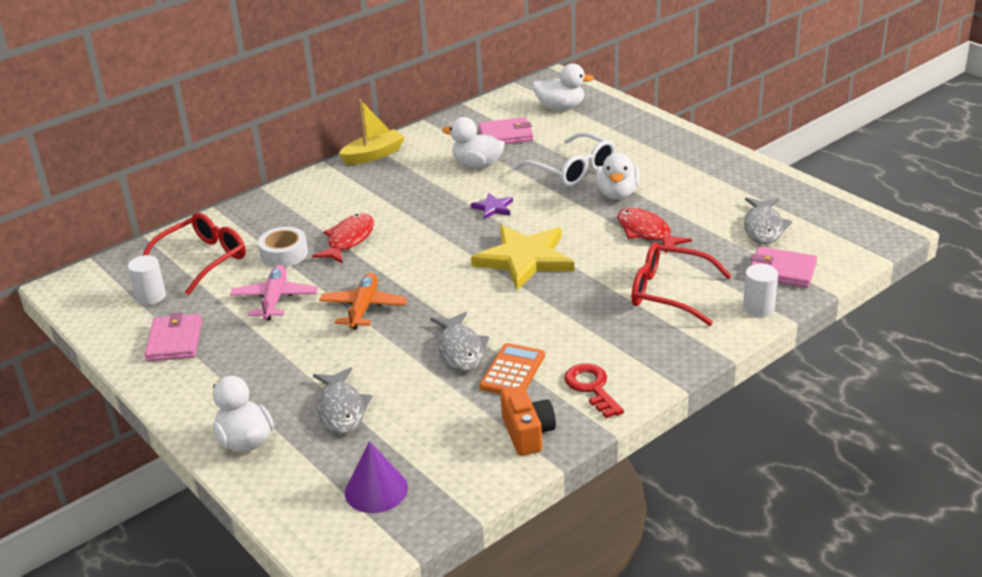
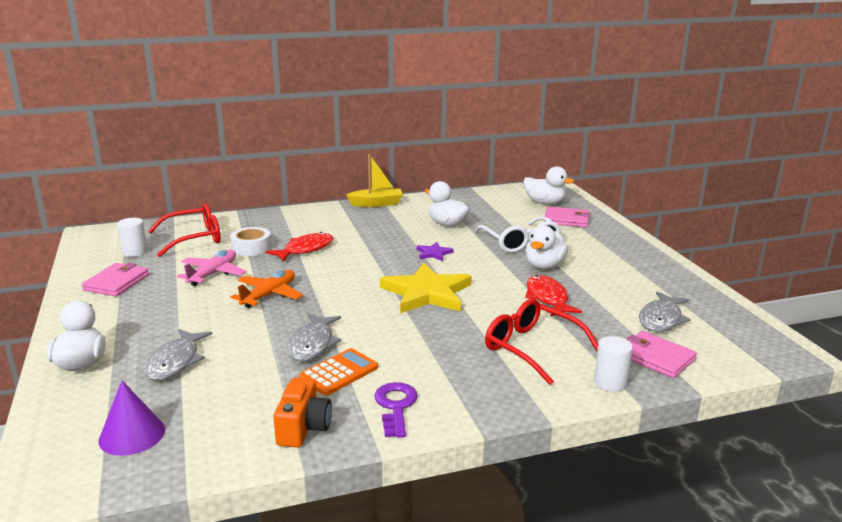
camera: 20 degrees right, 10 degrees down
(506, 135) = (486, 211): pink wallet -> pink wallet (566, 220)
(592, 388) = (395, 406): red key -> purple key

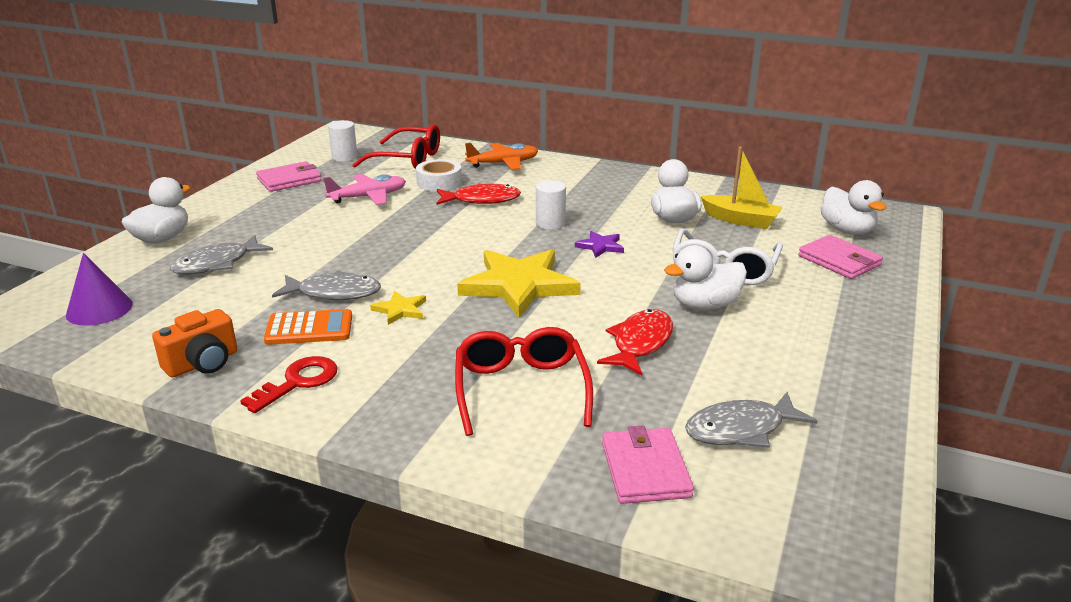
camera: 40 degrees right, 5 degrees up
(269, 295) = (378, 233): orange plane -> orange plane (503, 163)
(312, 344) = (334, 293): grey fish -> grey fish turned 135 degrees counterclockwise
(376, 204) = (634, 173): yellow boat -> yellow boat (740, 220)
(379, 336) = (400, 310): none -> yellow star
(395, 406) = (298, 382): purple key -> red key
(610, 382) = (537, 468): white cylinder -> white cylinder (550, 223)

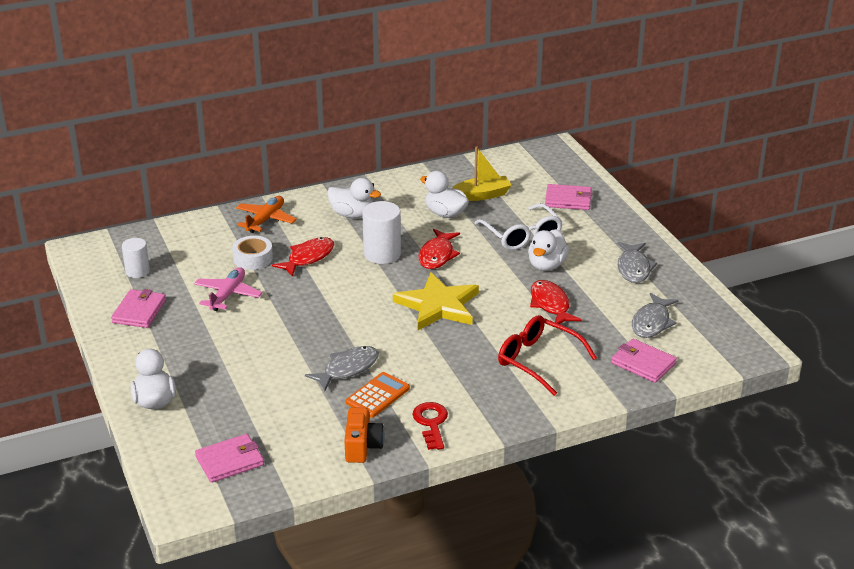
camera: 45 degrees left, 5 degrees up
(99, 309) = (230, 461): purple cone -> pink wallet
(217, 264) = (235, 394): grey fish -> grey fish (634, 268)
(400, 310) = (404, 356): yellow star -> none
(408, 159) = (189, 249): red glasses -> none
(550, 223) = (382, 254): white cylinder -> white cylinder, size x1.58
(600, 246) = (437, 255): purple star -> red fish
(847, 230) = (545, 175): white duck -> white duck (352, 215)

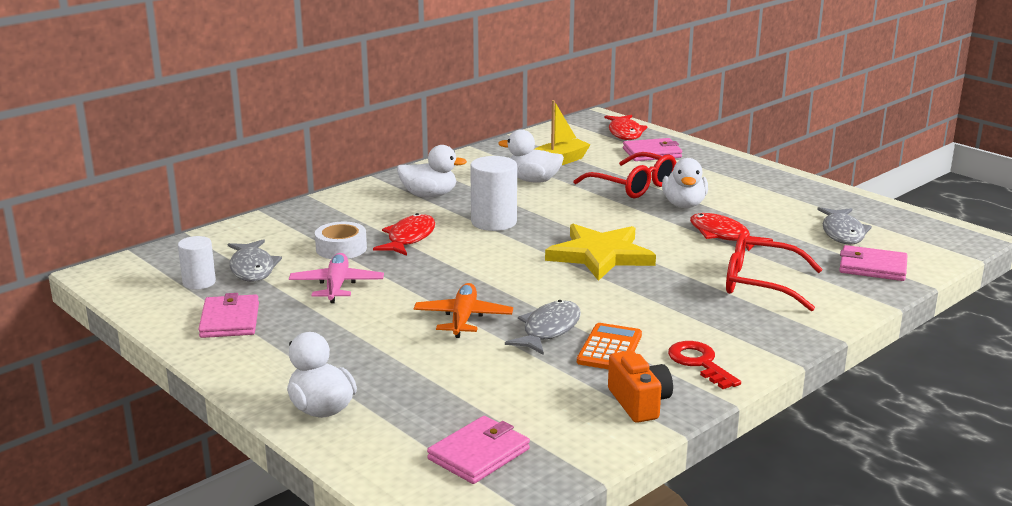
camera: 20 degrees left, 10 degrees down
(265, 220) = (329, 213): orange plane -> orange plane (463, 318)
(437, 255) = (557, 214): red fish -> red fish (625, 133)
(522, 235) = (633, 186): white glasses -> red glasses
(634, 268) = (775, 194): grey fish -> grey fish (252, 268)

